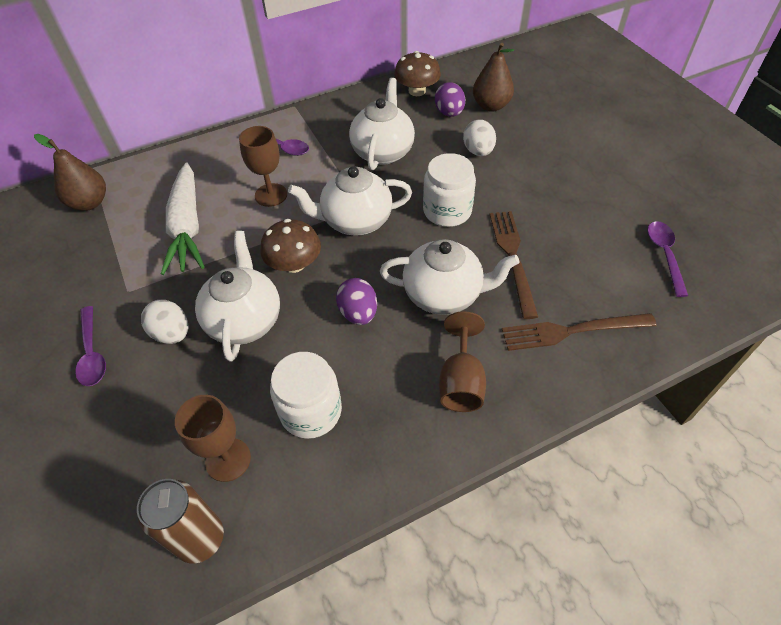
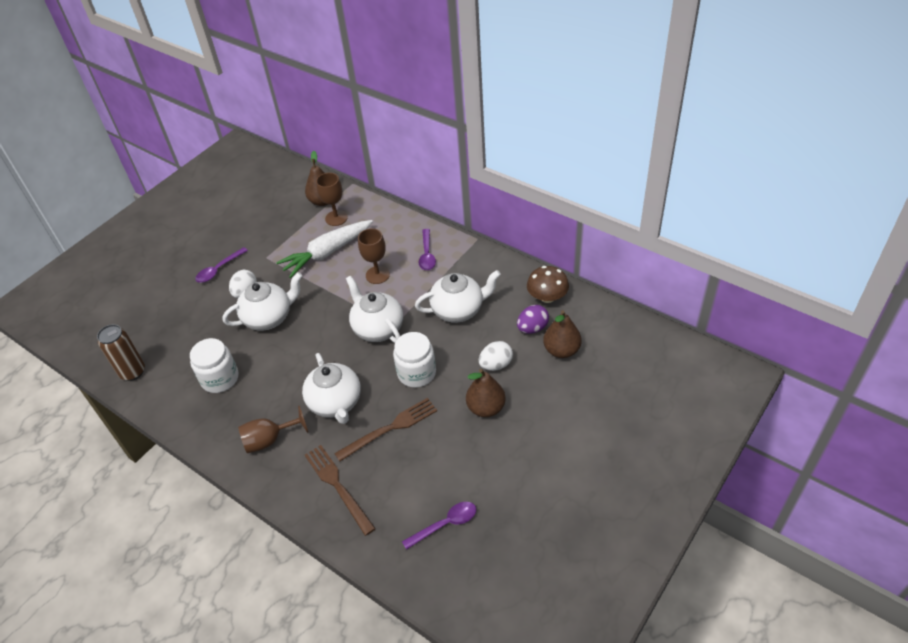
camera: 65 degrees right, 5 degrees down
(228, 459) = (177, 359): brown goblet -> brown goblet (336, 218)
(294, 264) = (323, 317): brown mushroom -> none
(358, 313) = (299, 367): purple egg -> none
(530, 177) = (486, 408): none -> brown pear

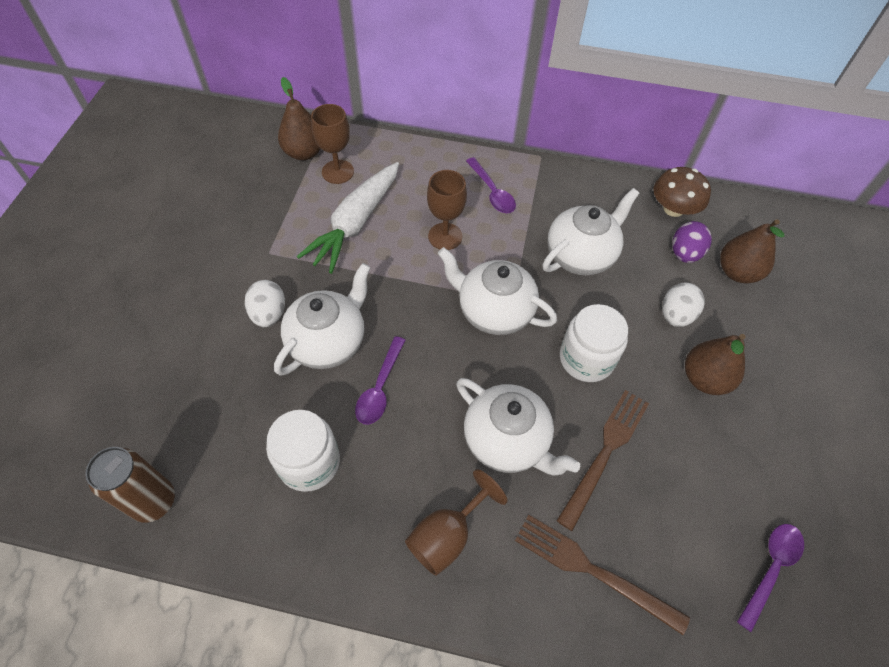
camera: 30 degrees left, 10 degrees up
(219, 269) = (205, 290): purple spoon -> purple spoon (380, 388)

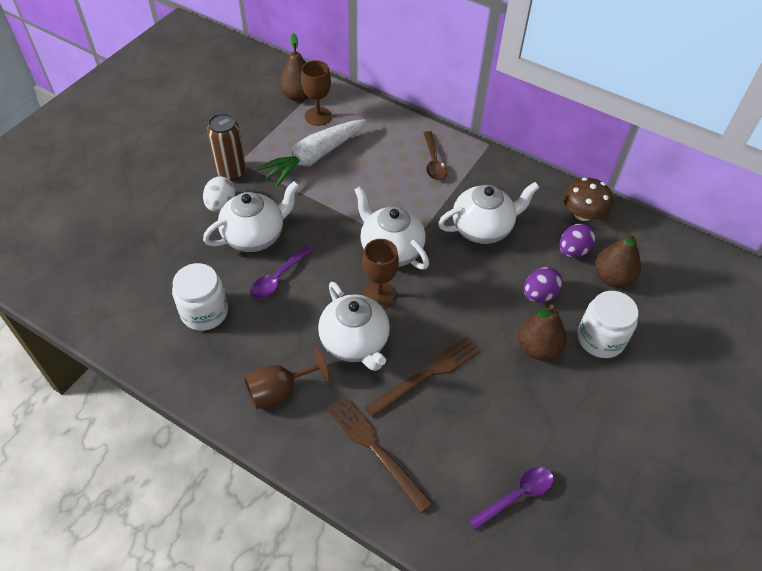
camera: 20 degrees right, 5 degrees down
(154, 501) = (90, 304): brown can -> brown can (231, 172)
(445, 236) = (379, 185): brown goblet -> brown goblet (379, 295)
(492, 192) = (433, 162): purple spoon -> brown spoon
(586, 359) = (447, 305): white jar -> white jar (600, 339)
(676, 315) = (539, 295): white egg -> purple egg

